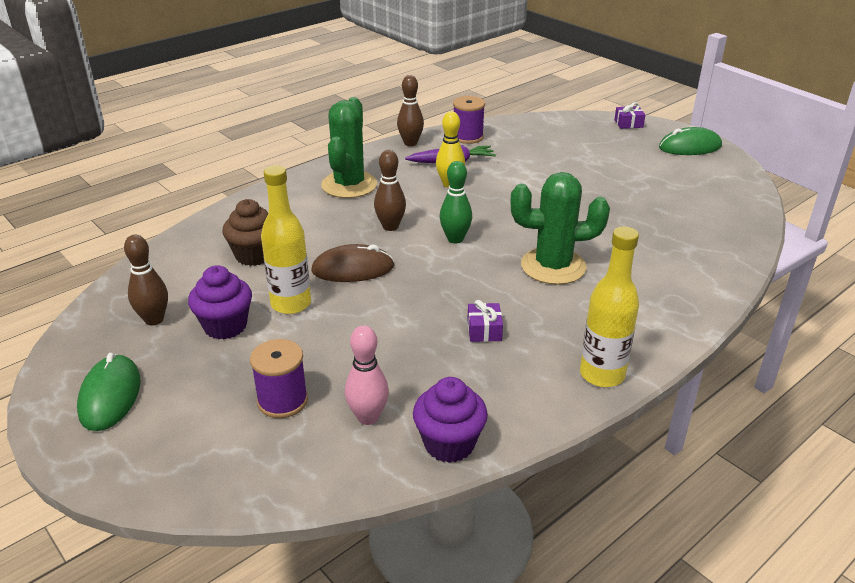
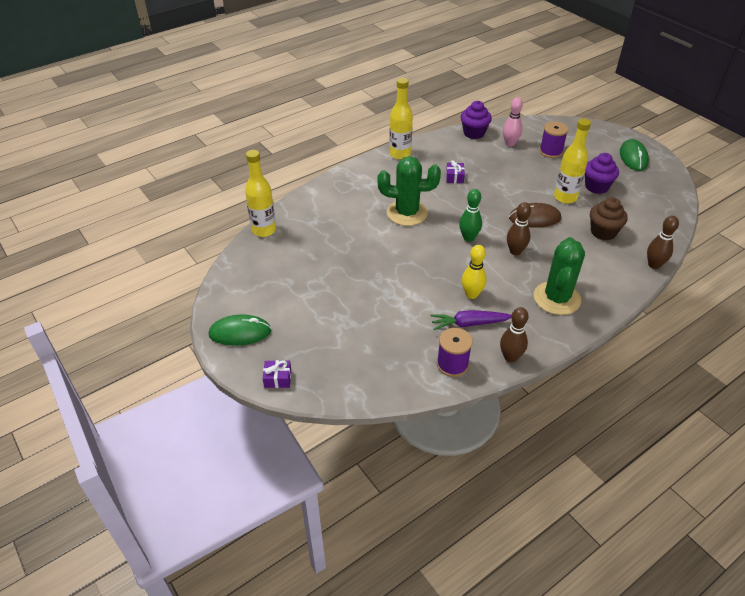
camera: 175 degrees left, 10 degrees up
(154, 319) = (639, 192): brown bowling pin -> brown bowling pin (654, 265)
(750, 234) = (264, 230): none -> yellow bottle

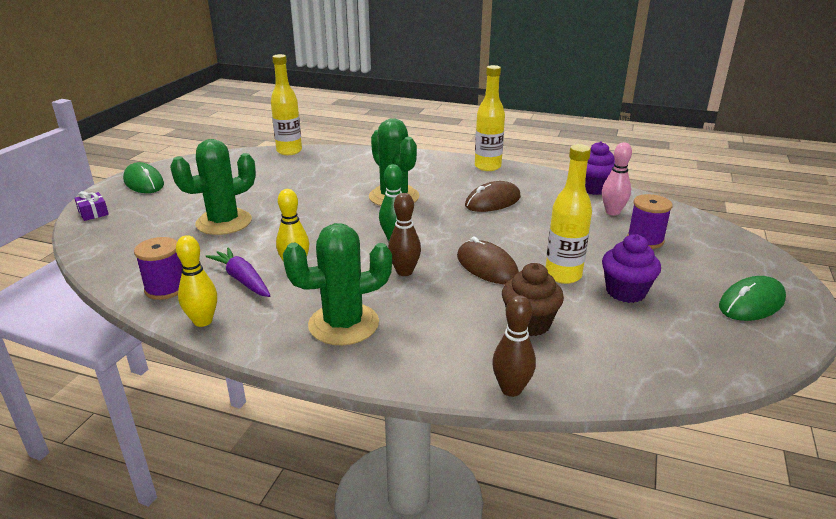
camera: 55 degrees right, 15 degrees down
(370, 307) = (224, 222): none -> green cactus
(454, 177) = (493, 201): purple gift -> brown mouse
(510, 357) = (203, 321): brown bowling pin -> yellow bowling pin

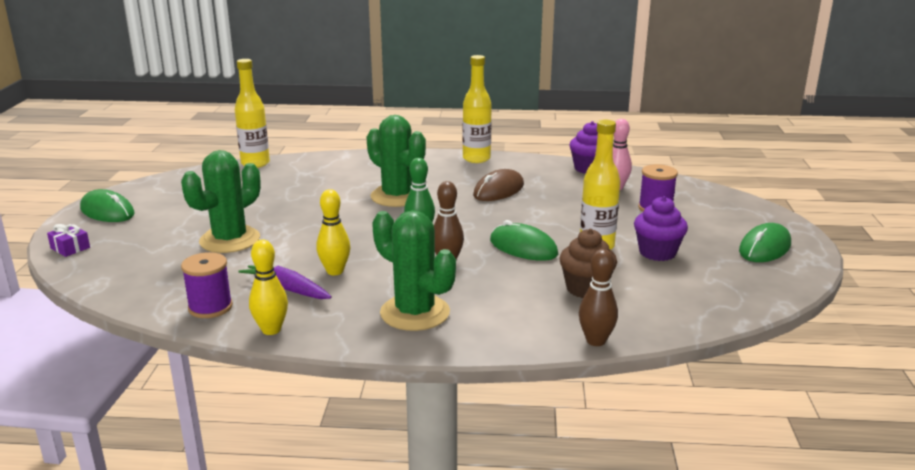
camera: 15 degrees left, 5 degrees down
(343, 324) = (415, 313): green cactus -> green cactus turned 75 degrees clockwise
(487, 266) = (523, 248): brown mouse -> green mouse

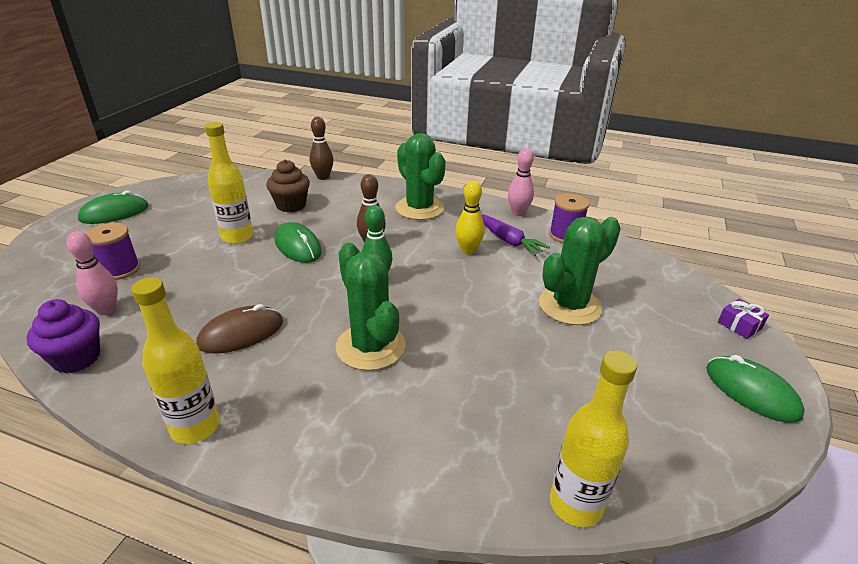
camera: 165 degrees left, 10 degrees up
(271, 330) = (518, 213): yellow bowling pin -> pink bowling pin
(657, 253) = (199, 223): purple cupcake -> none

